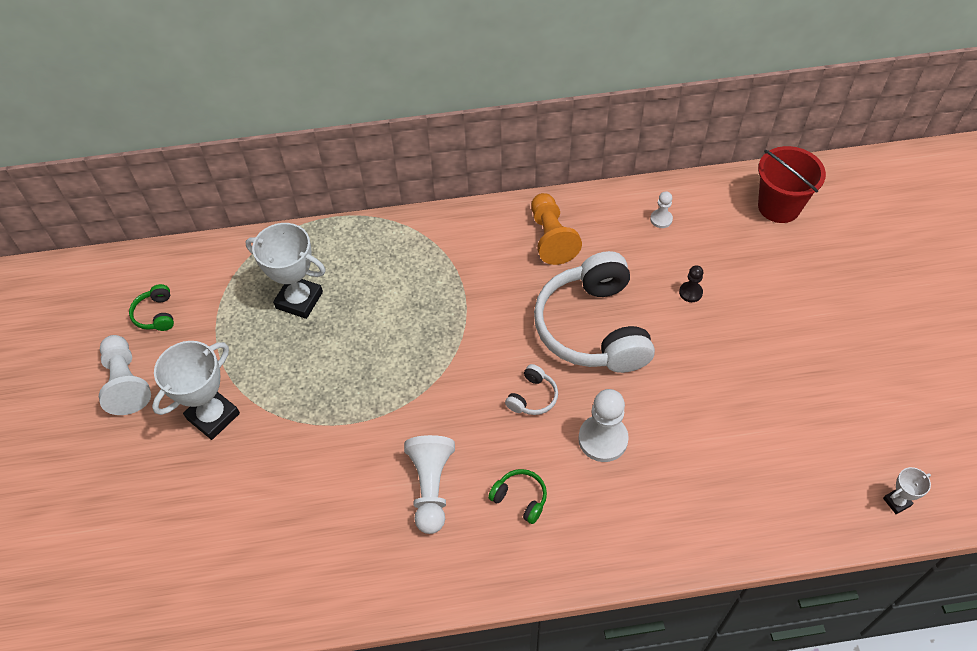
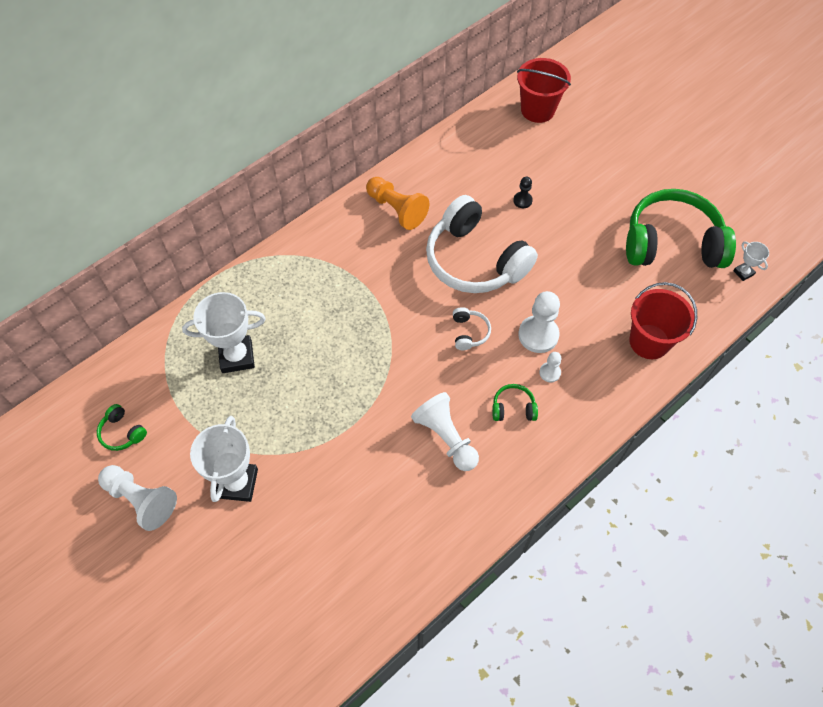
camera: 35 degrees left, 5 degrees up
(661, 219) = (465, 157): white pawn -> white pawn (550, 372)
(722, 515) = (649, 341): none -> red bucket
(831, 423) = (672, 243): none -> green headphones
(897, 502) = (743, 272): white trophy -> white trophy turned 60 degrees counterclockwise

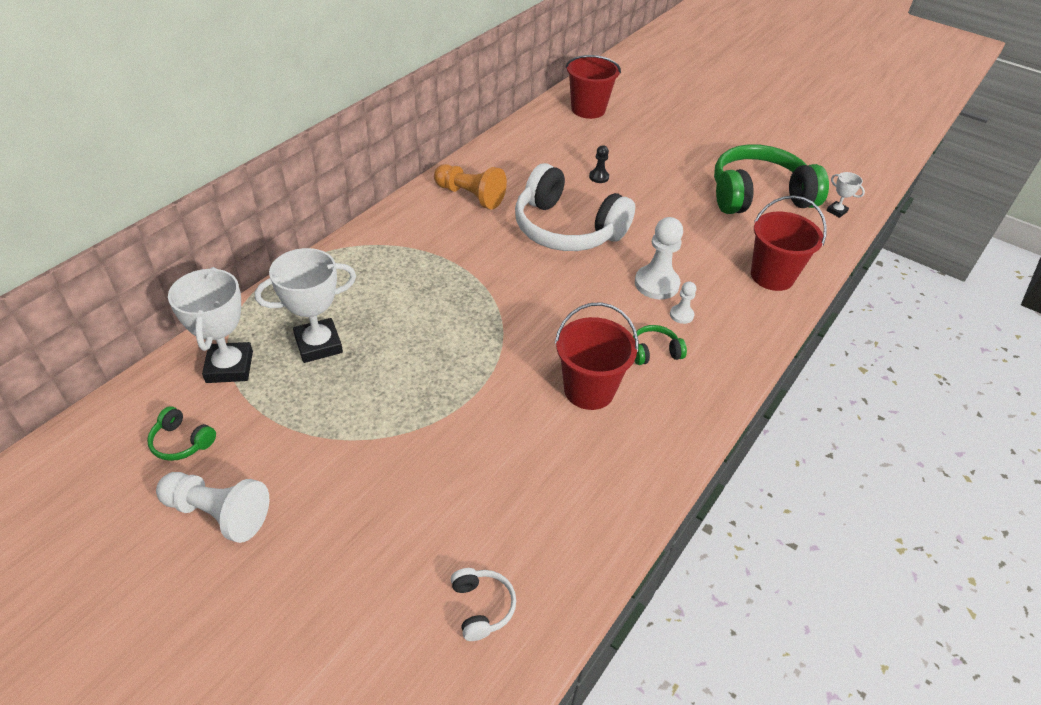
camera: 15 degrees left, 15 degrees down
(237, 483) = (346, 474): white trophy -> white trophy (229, 367)
(446, 437) = (589, 390): white pawn -> red bucket
(469, 332) = (582, 290): white headphones -> white headphones (482, 607)

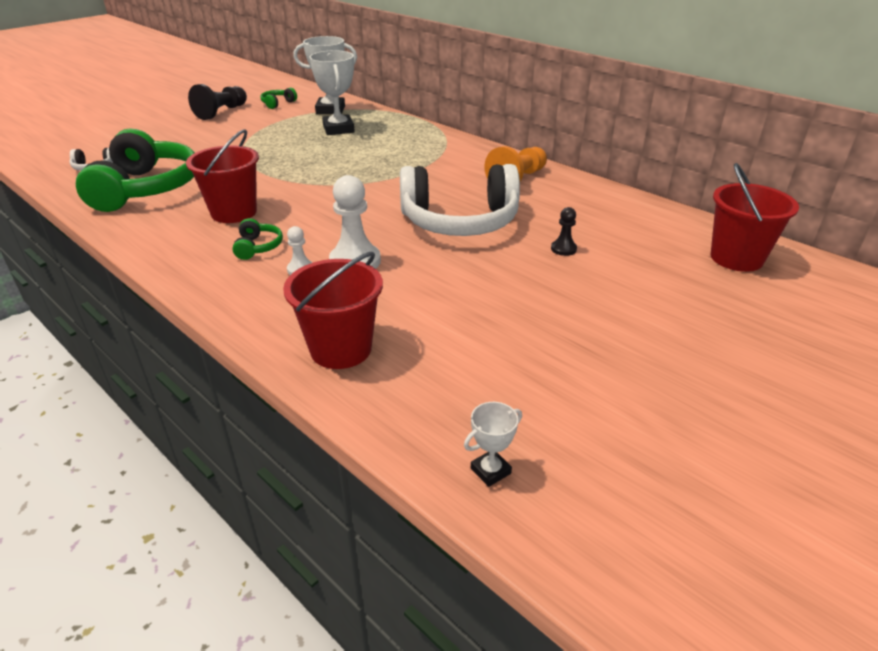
camera: 100 degrees right, 10 degrees down
(218, 513) = (221, 112): white pawn -> black pawn
(567, 229) = (459, 221): white headphones -> white headphones turned 135 degrees counterclockwise
(758, 196) = (533, 379): green headphones -> green headphones (146, 189)

